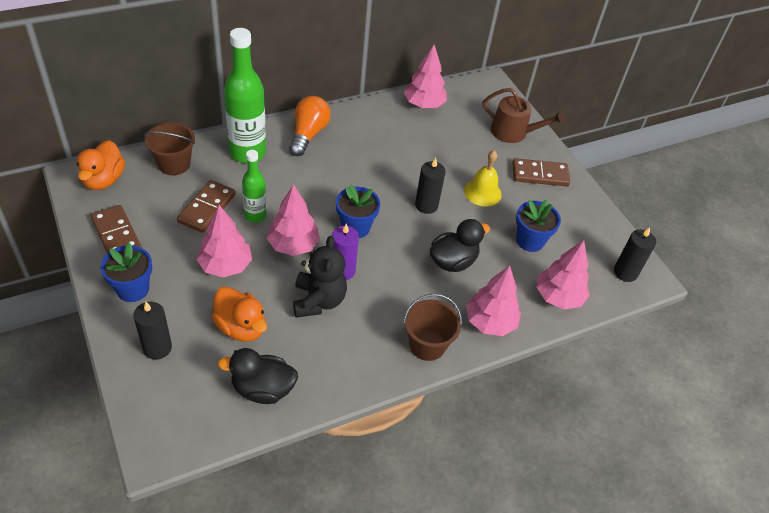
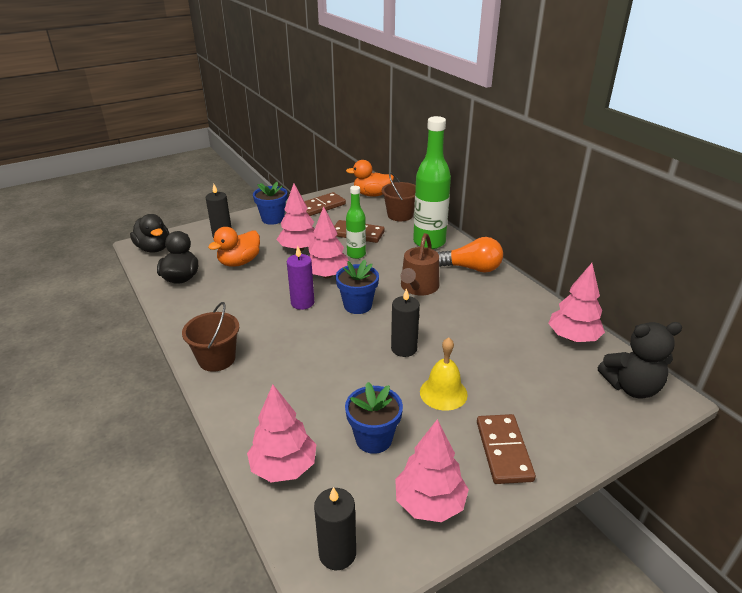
camera: 90 degrees right, 15 degrees down
(318, 300) = (267, 294): black teddy bear -> black teddy bear (631, 387)
(453, 261) = (326, 372): black duck -> black duck (154, 248)
(490, 322) = (244, 403): pink tree -> pink tree (430, 503)
(513, 132) = (576, 421): brown watering can -> brown watering can (418, 287)

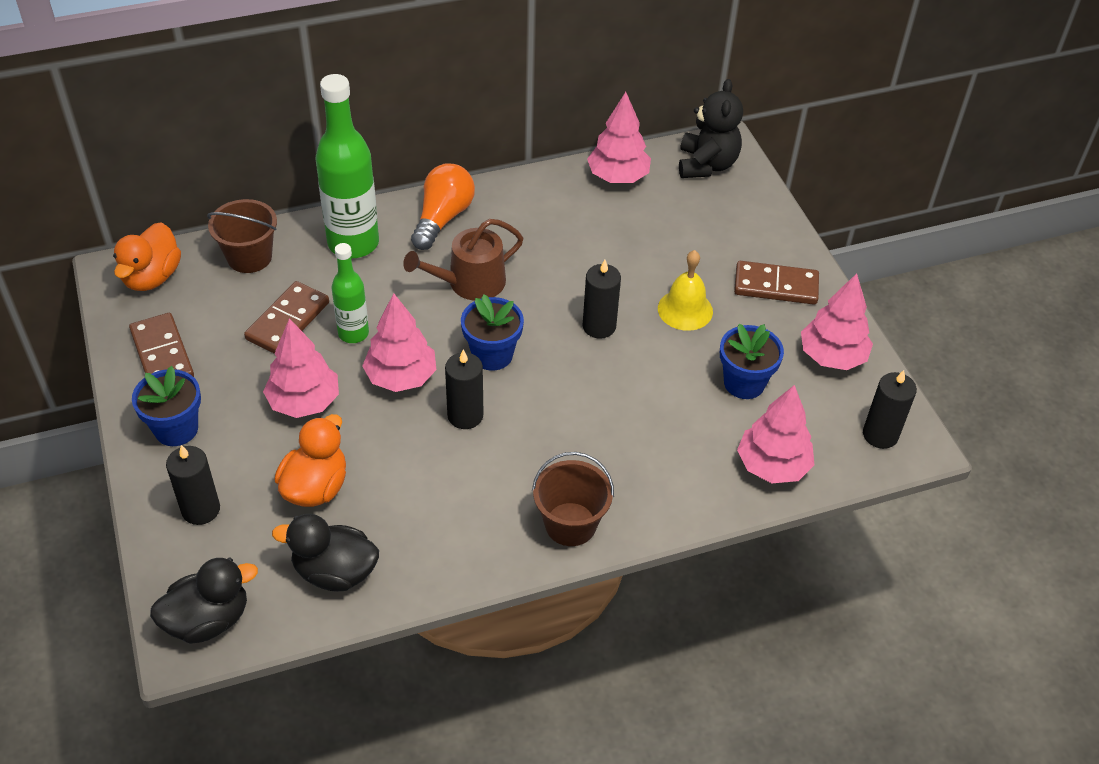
camera: 80 degrees left, 15 degrees up
(239, 262) = (315, 487): orange duck -> orange duck turned 120 degrees counterclockwise
(302, 303) = (465, 415): purple candle -> black candle
(418, 287) = (470, 283): brown watering can -> brown watering can turned 120 degrees clockwise

